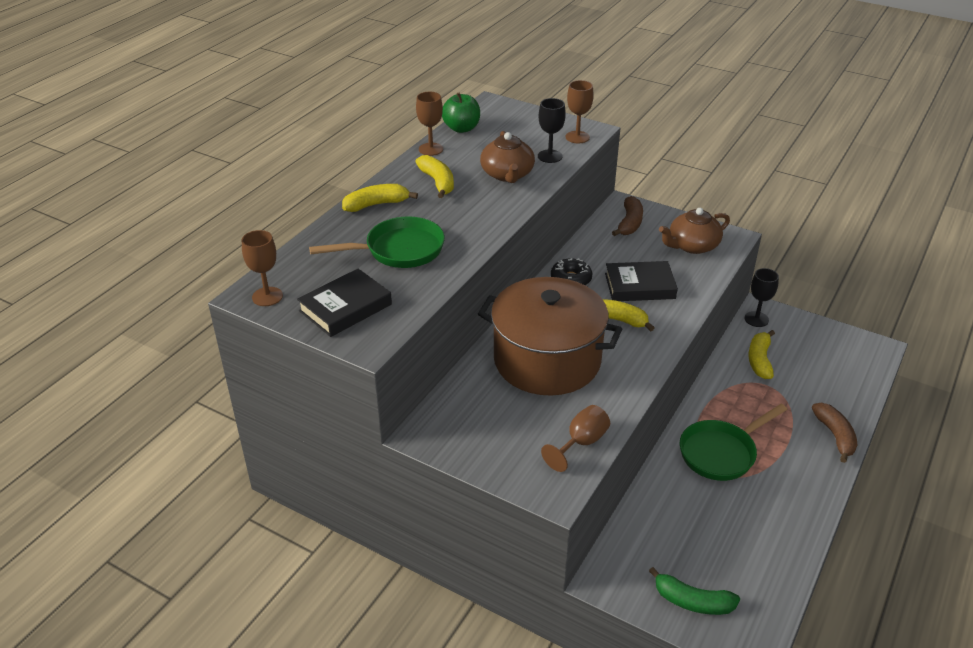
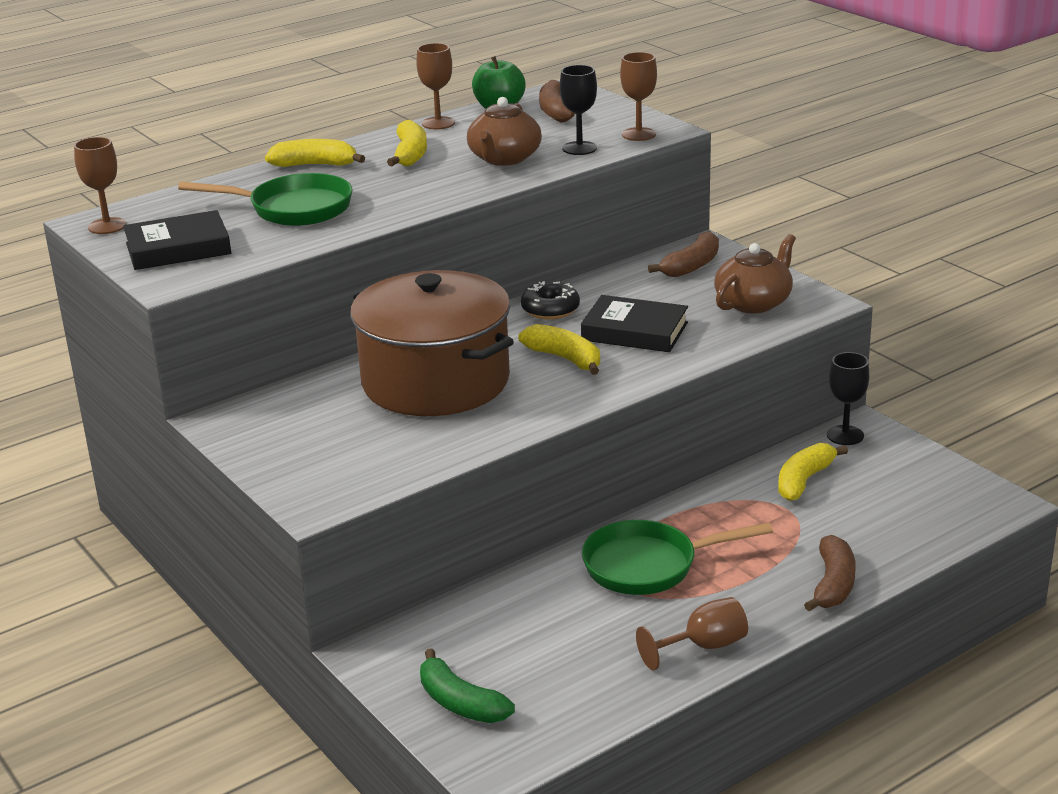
camera: 25 degrees right, 10 degrees down
(503, 125) = (555, 111): none -> brown banana
(581, 443) = (394, 466): brown goblet -> brown goblet (703, 647)
(692, 246) = (754, 302): brown teapot -> brown teapot turned 135 degrees clockwise

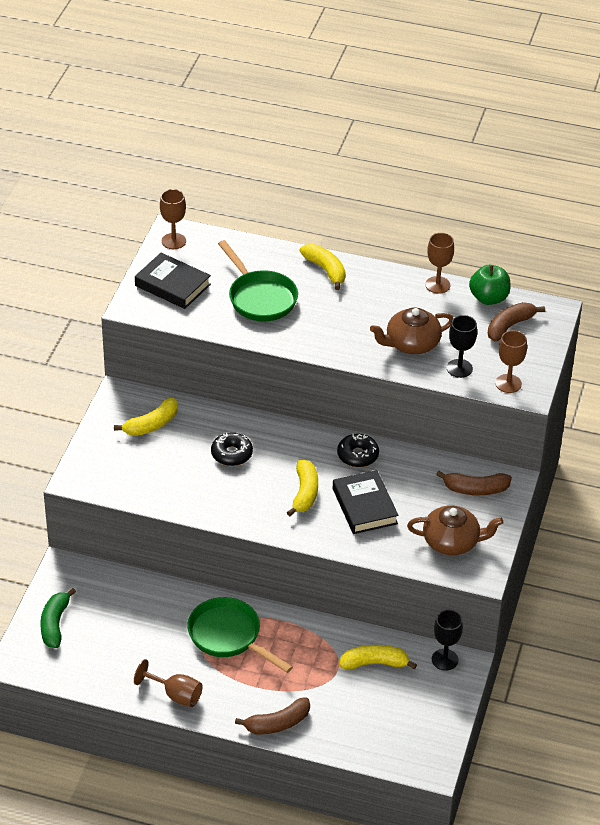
camera: 50 degrees right, 15 degrees up
(410, 154) = (378, 300): yellow banana -> yellow banana (151, 425)
(435, 381) = (231, 454): brown pot -> black donut

